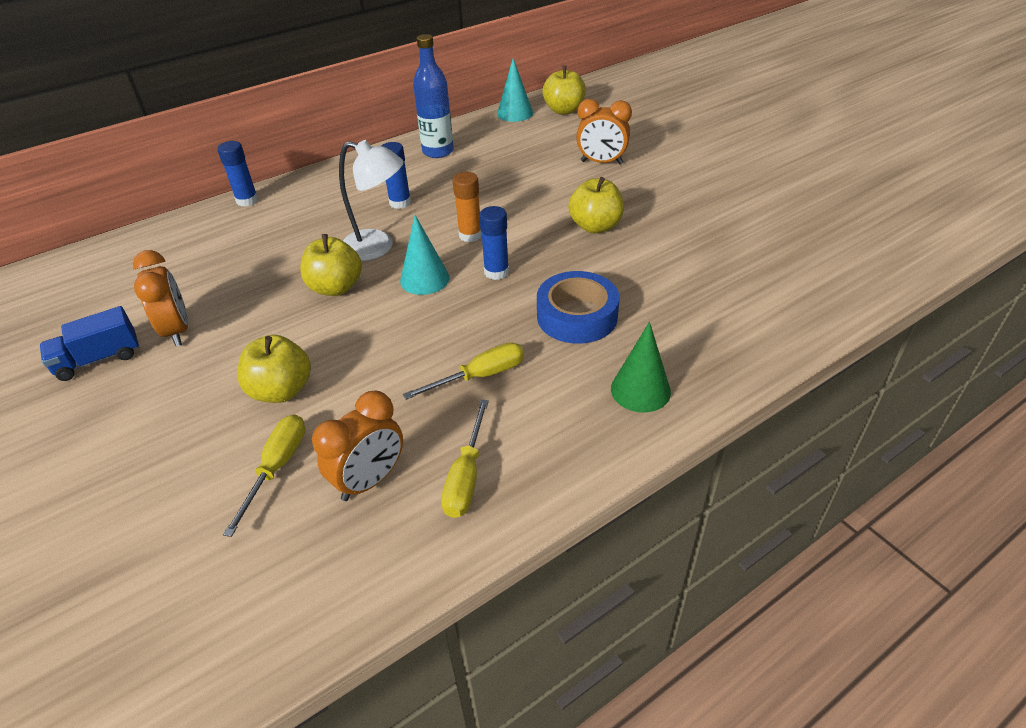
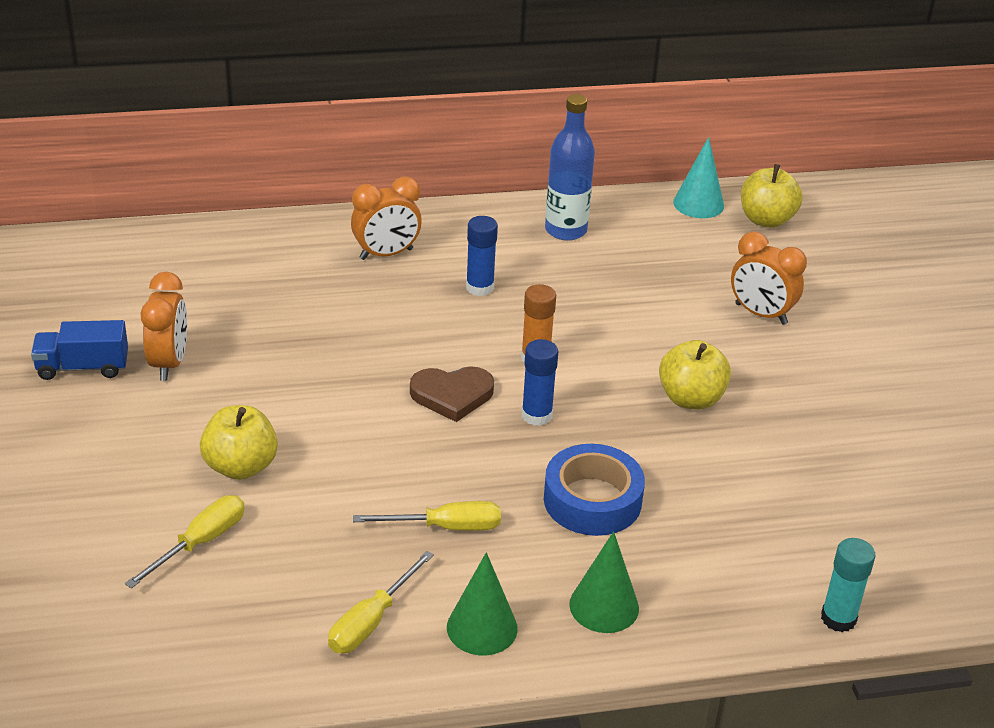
camera: 20 degrees right, 5 degrees down
(247, 200) = (309, 226): blue glue stick -> none
(336, 287) = (351, 371): yellow apple -> none
(370, 480) = (279, 588): orange clock -> orange clock (386, 254)
(377, 247) = (422, 337): white lamp -> none
(424, 279) = (452, 395): turquoise cone -> brown heart
(560, 445) = (482, 627): none -> green cone
(805, 335) = (838, 618): none -> turquoise glue stick

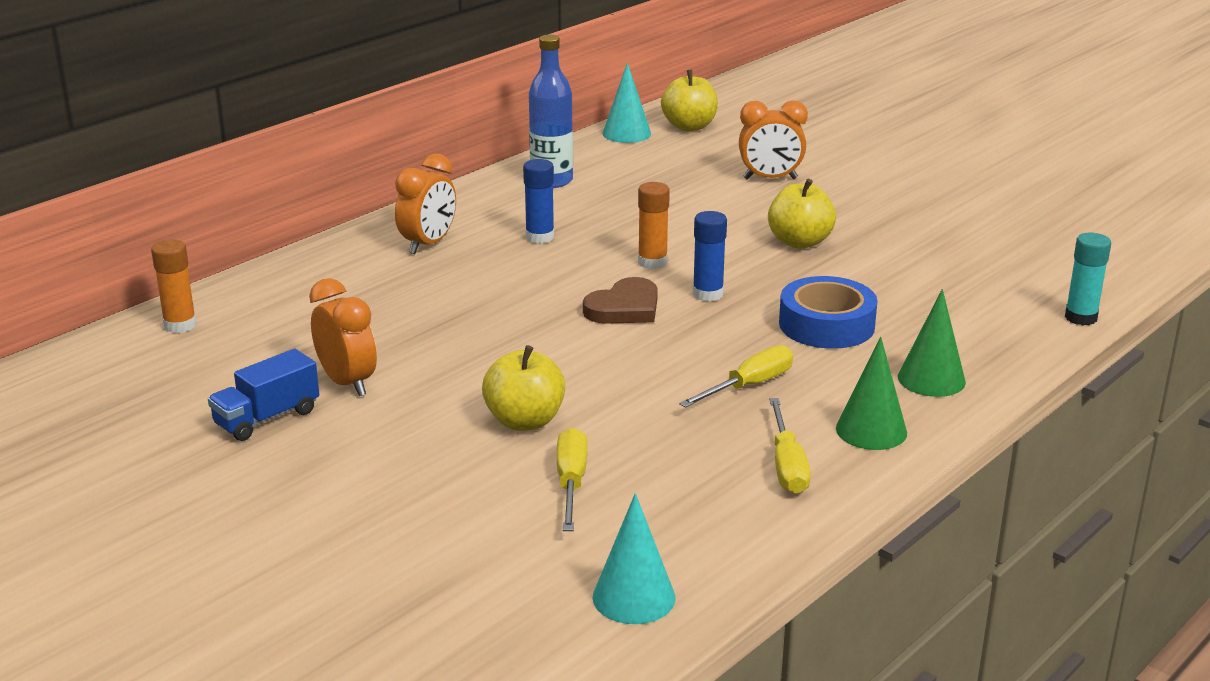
camera: 35 degrees left, 10 degrees down
(113, 670) = (634, 597): none -> turquoise cone
(129, 251) = (180, 325): none -> orange glue stick

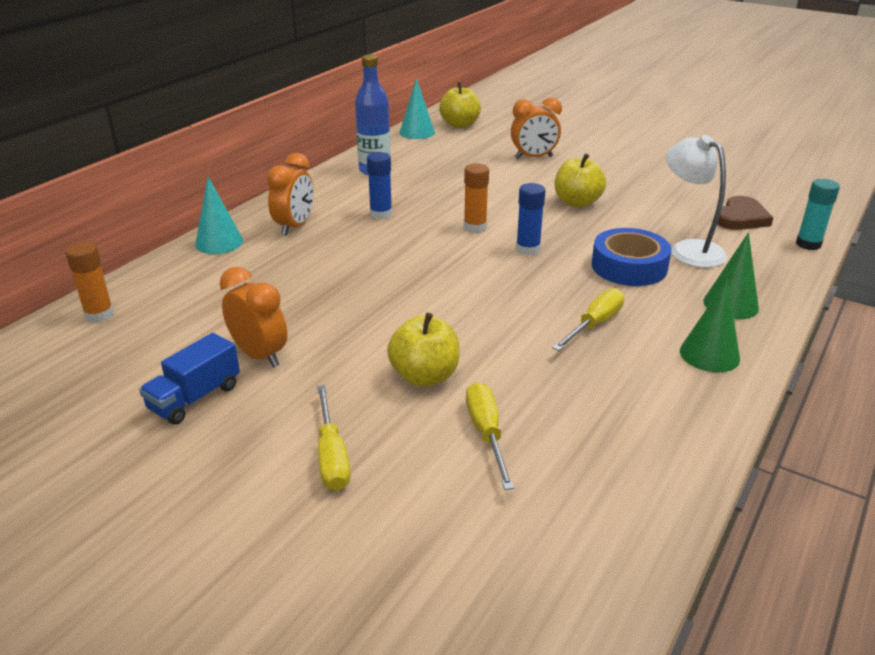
camera: 10 degrees left, 5 degrees up
(624, 308) = (468, 266): brown heart -> brown heart (741, 218)
(634, 597) = (590, 552): turquoise cone -> turquoise cone (219, 242)
(787, 465) = (659, 395): yellow screwdriver -> yellow screwdriver (331, 456)
(916, 311) = (688, 249): none -> white lamp

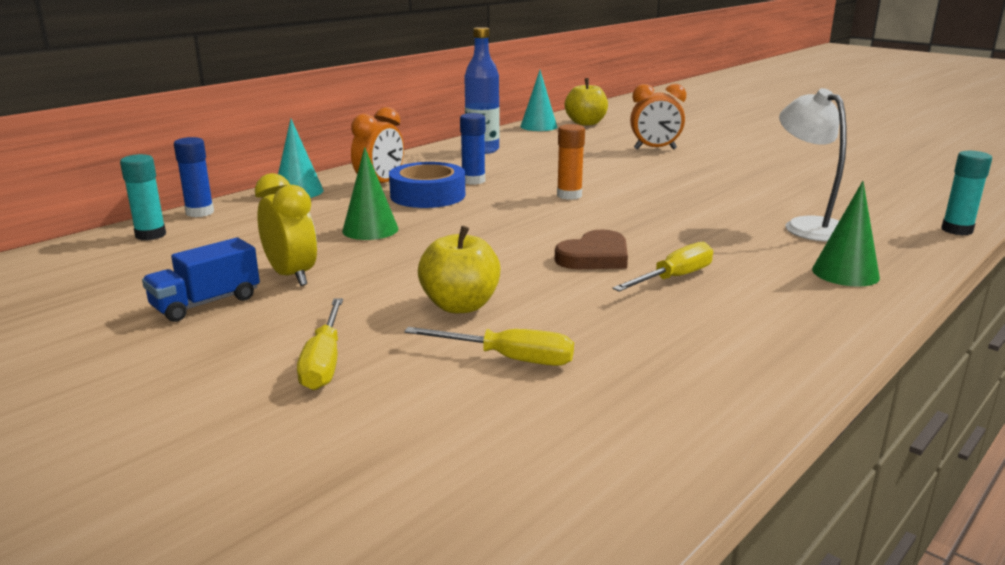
camera: 10 degrees right, 10 degrees down
(99, 315) = (150, 235): orange glue stick -> turquoise glue stick
(259, 355) = (291, 276): orange clock -> yellow clock
(486, 433) = (509, 359): yellow screwdriver -> yellow screwdriver turned 105 degrees clockwise
(528, 249) = (620, 215): blue glue stick -> blue glue stick (200, 212)
(577, 203) = (690, 183): yellow apple -> none
(629, 266) = (732, 235): blue tape -> blue tape (428, 195)
(709, 354) = (805, 313): green cone -> green cone (370, 229)
(741, 218) = (878, 205): brown heart -> brown heart (595, 257)

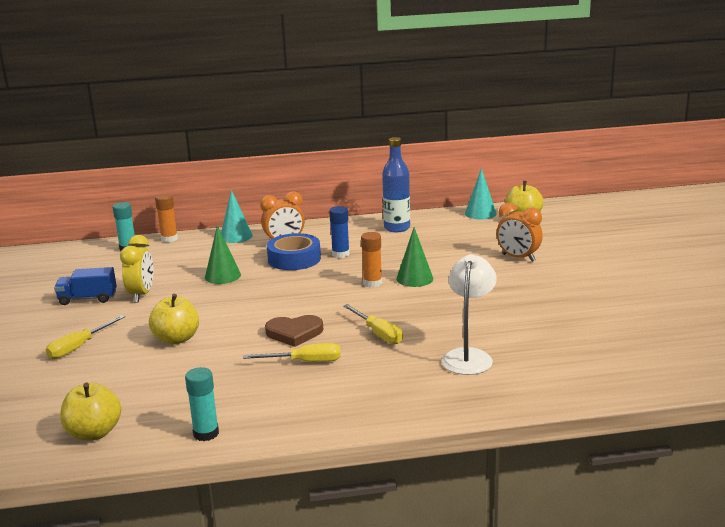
camera: 40 degrees right, 0 degrees up
(200, 212) = (169, 239): blue glue stick -> orange glue stick
(509, 359) = (143, 375): yellow screwdriver -> yellow screwdriver (378, 333)
(605, 456) = (94, 433): none -> yellow apple
(845, 273) = (407, 396): green cone -> green cone (414, 278)
(957, 230) = (568, 397): turquoise glue stick -> turquoise glue stick (206, 433)

